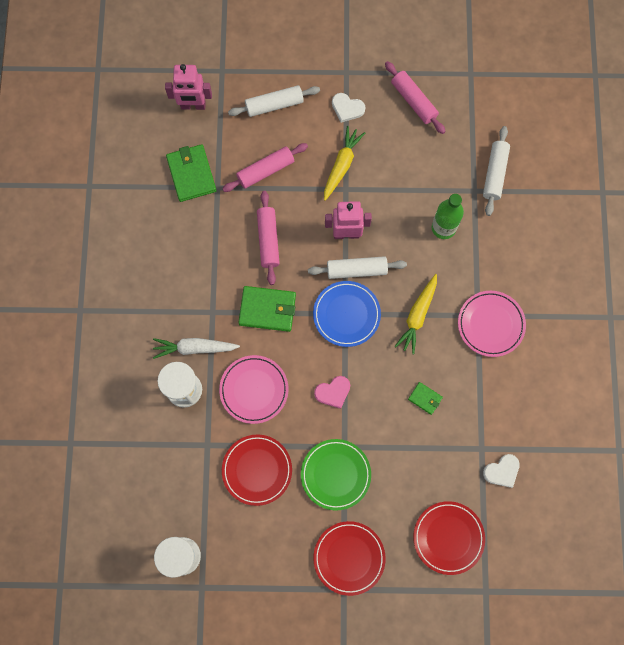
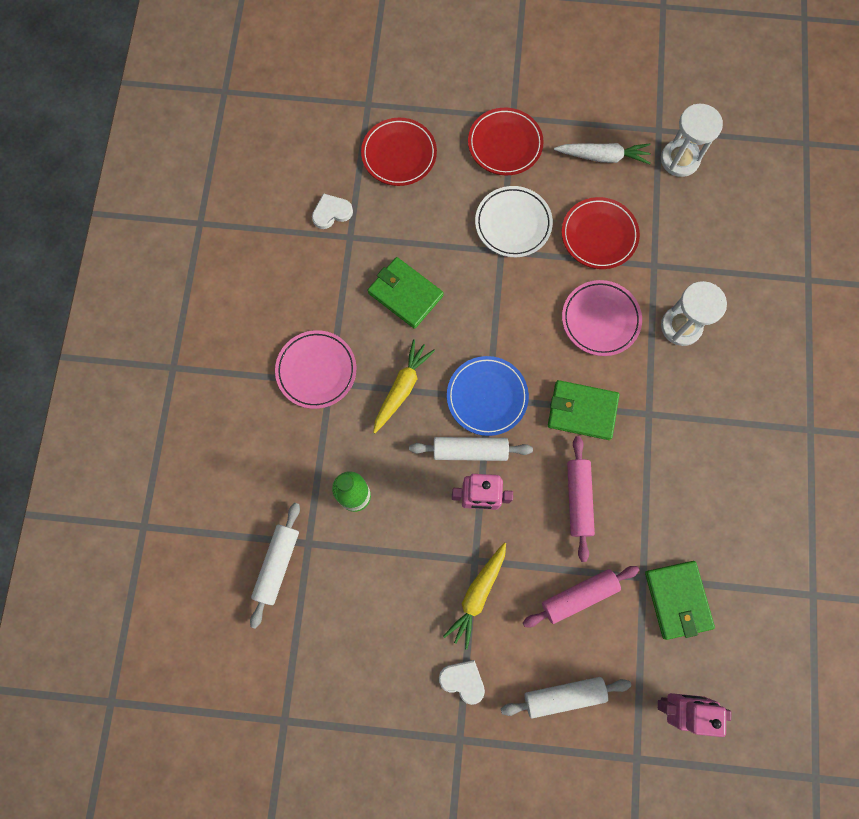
camera: 175 degrees left, 0 degrees up
(194, 348) = (670, 372): white carrot -> white carrot (603, 157)
(333, 392) = (509, 309): pink heart -> none
(335, 474) = (513, 224): green plate -> white plate
(413, 101) = (370, 683): pink rolling pin -> none
(425, 398) = (405, 294): green wallet -> green wallet, size x1.91

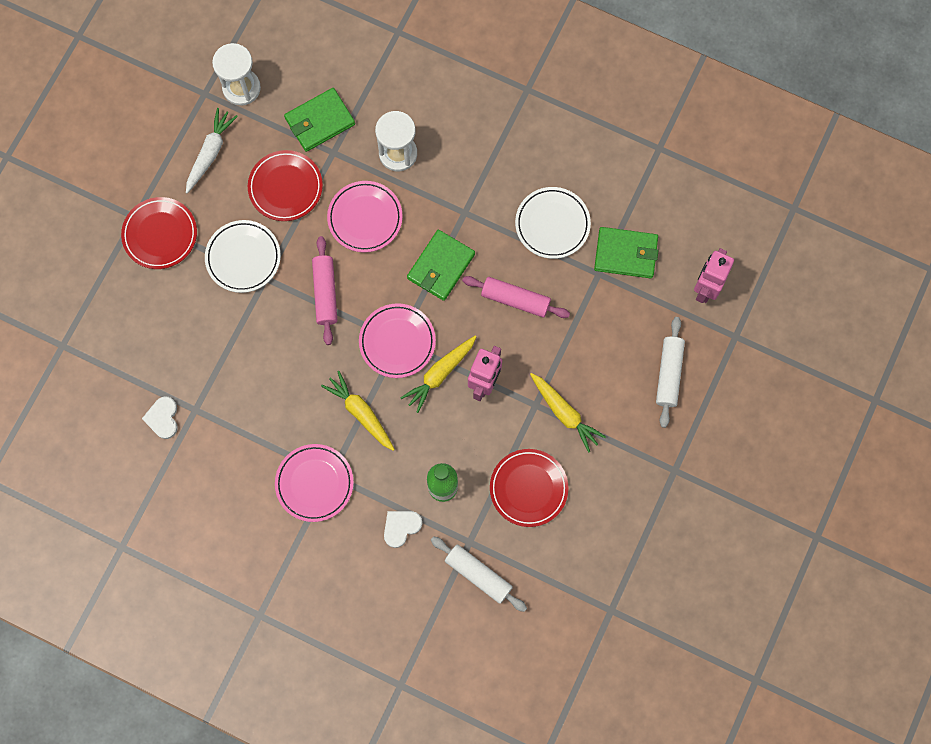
camera: 70 degrees left, 0 degrees up
(399, 154) = (129, 335): red plate -> red plate (528, 488)
(405, 294) = (272, 378): green wallet -> green wallet (319, 121)
(463, 680) = (629, 450): white heart -> white heart (401, 527)
(470, 451) = (440, 374): white rolling pin -> yellow carrot
(487, 397) = (397, 342): blue plate -> pink plate
(579, 596) = (595, 331): pink rolling pin -> pink rolling pin (325, 293)
(676, 508) = (552, 224): none -> white plate

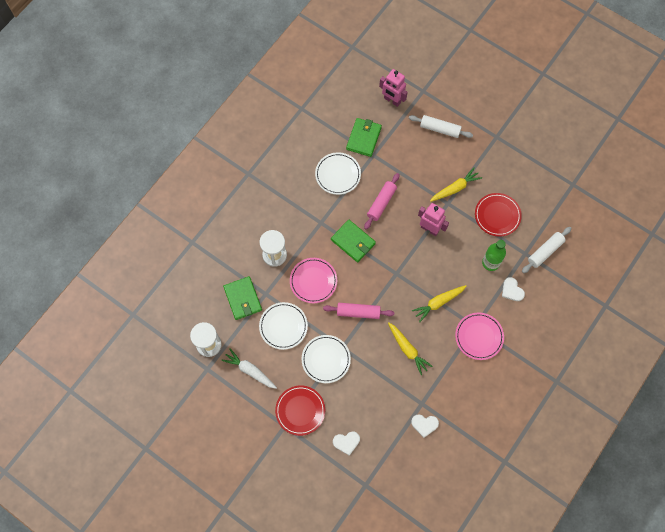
camera: 80 degrees left, 5 degrees down
(121, 308) = (346, 442): none -> white heart
(285, 187) = (283, 326): red plate -> white plate
(397, 342) = (397, 274): pink plate -> none
(440, 374) = (421, 253): yellow carrot -> yellow carrot (407, 349)

